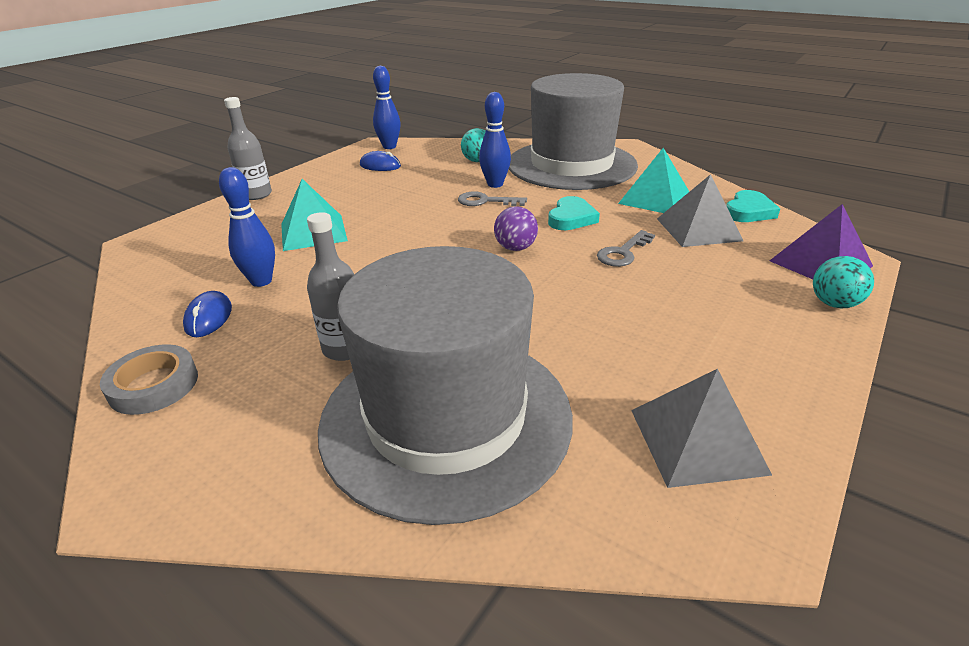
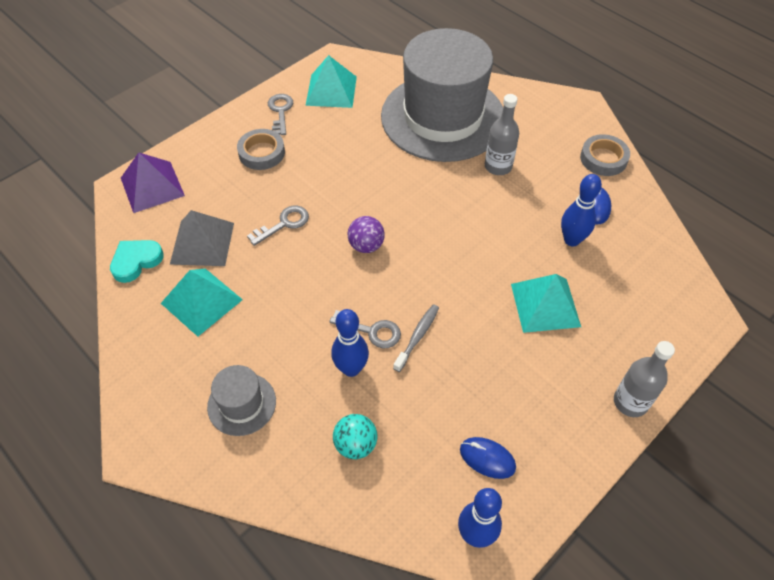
camera: 170 degrees left, 20 degrees up
(442, 203) = (417, 336): none -> grey toothbrush
(571, 165) = (242, 404): grey hat -> grey hat, size x0.42
(571, 218) = (300, 282): turquoise heart -> none
(697, 440) = (331, 91): grey pyramid -> turquoise pyramid
(722, 316) = (261, 153): none -> grey tape
(756, 382) = (280, 111): none -> grey key
(834, 304) = (186, 151): turquoise ball -> none

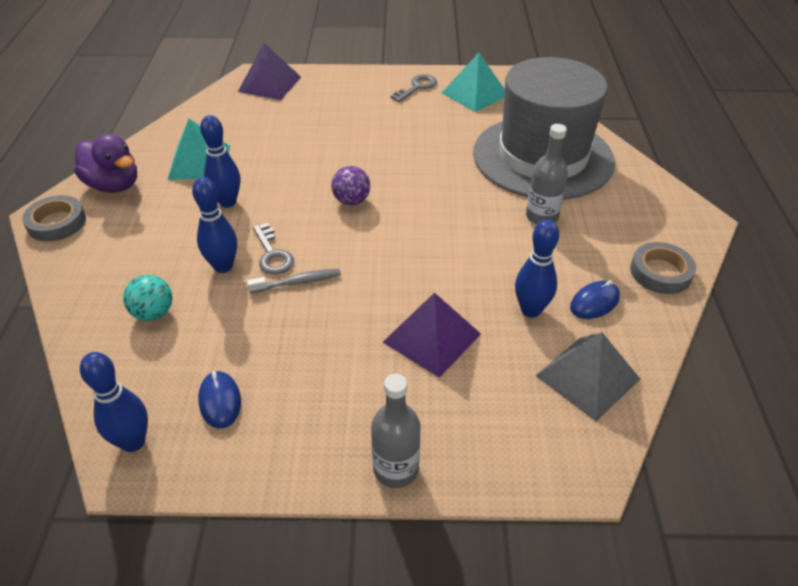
camera: 45 degrees right, 10 degrees down
(136, 261) = (199, 117): turquoise heart -> none
(158, 377) = (114, 185): none -> purple duck
(202, 243) = (250, 131): grey pyramid -> grey pyramid (588, 377)
(242, 404) = (131, 234): grey hat -> none
(261, 153) = (366, 104): grey tape -> grey tape (57, 223)
(277, 317) = (227, 202): none -> blue bowling pin
(284, 224) = (316, 152): grey key -> none
(545, 305) = (432, 337): turquoise pyramid -> purple pyramid

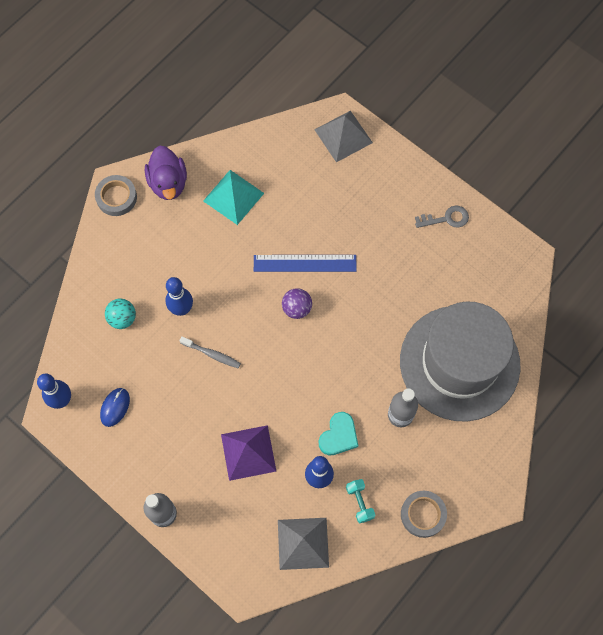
camera: 40 degrees right, 25 degrees up
(227, 202) = (223, 252): blue bowling pin -> none
(269, 84) = (343, 136): purple pyramid -> grey pyramid
(272, 254) = (215, 320): grey key -> none
(323, 168) = (305, 263): none -> blue ruler
(475, 94) = (481, 258): turquoise pyramid -> none
(507, 265) = (338, 436): none -> turquoise heart
(594, 302) = (359, 502): blue mouse -> turquoise dumbbell

